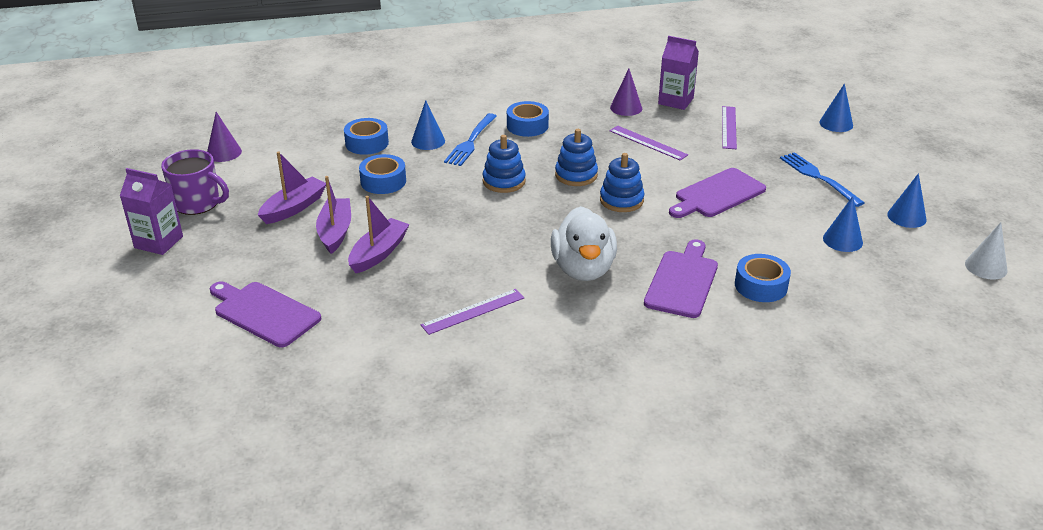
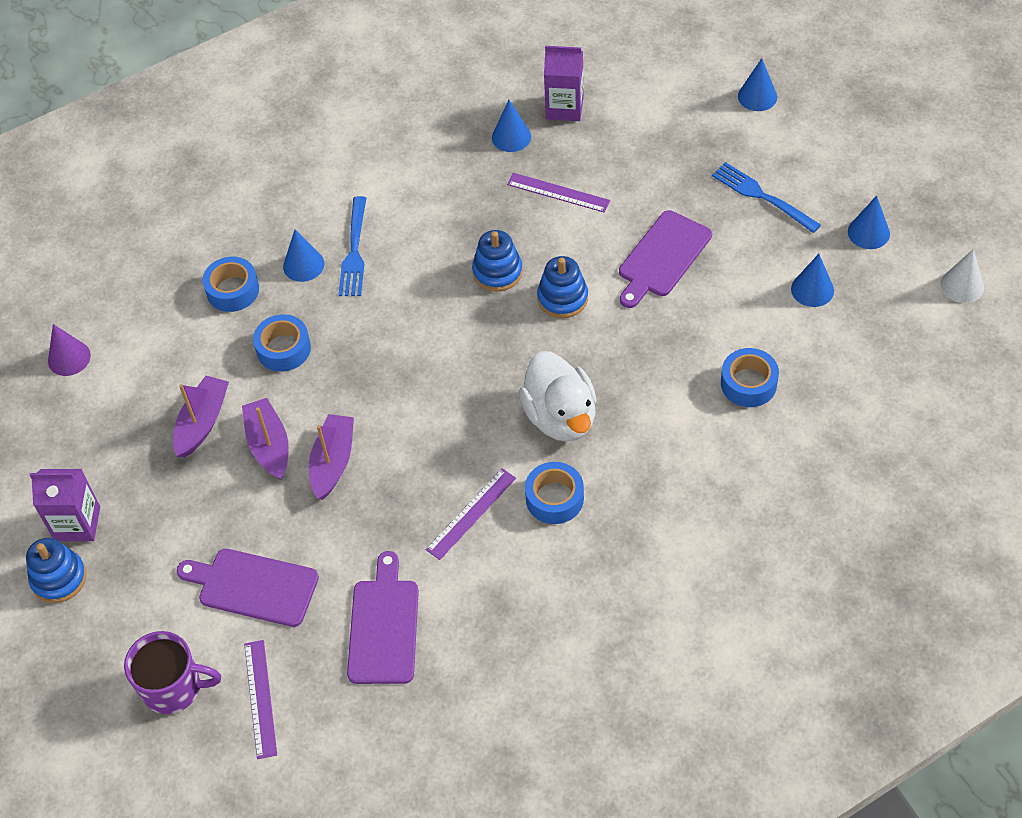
camera: 15 degrees left, 20 degrees up
(198, 203) = (87, 450): purple mug -> purple mug (174, 687)
(504, 181) = (421, 307): blue stacking toy -> blue stacking toy (59, 578)
(527, 126) = (408, 203): blue tape -> blue tape (554, 498)
(626, 108) = (511, 137): purple cone -> blue cone
(682, 281) = (668, 402): purple cutting board -> purple cutting board (384, 626)
(729, 127) = (640, 138): purple ruler -> purple ruler (260, 698)

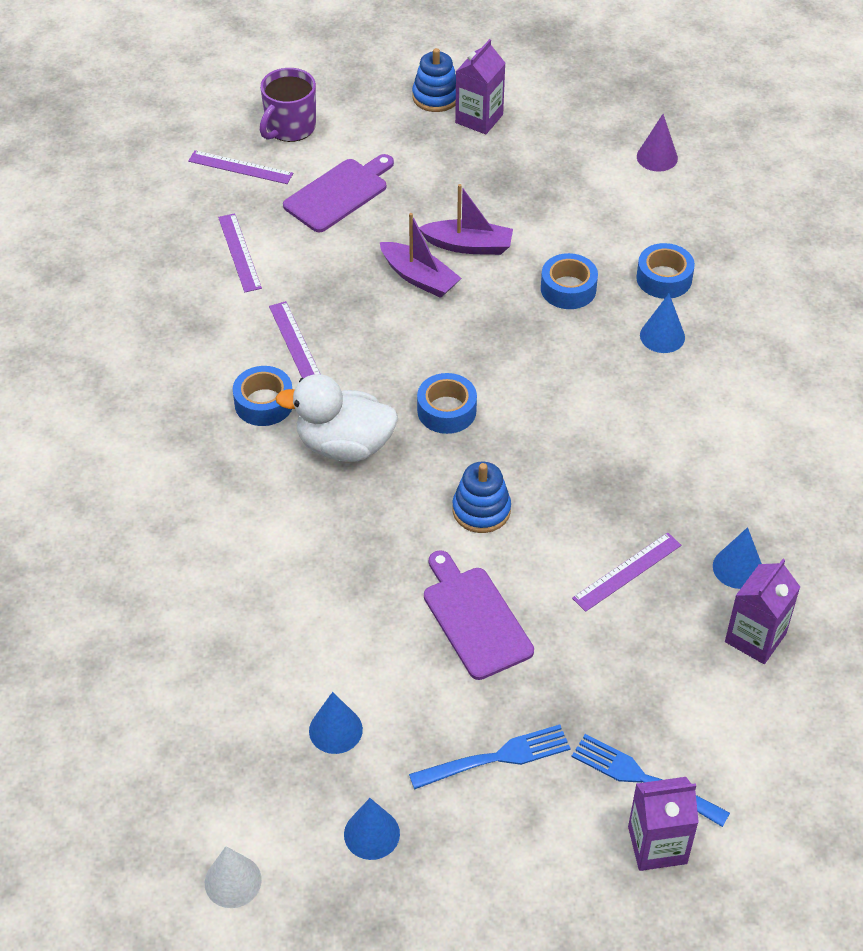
camera: 115 degrees right, 5 degrees down
(202, 422) = (524, 214): purple boat -> none
(354, 251) = (655, 378): blue fork -> blue fork (644, 779)
(384, 626) = (239, 252): purple cutting board -> purple ruler
(497, 272) = (551, 474): blue stacking toy -> none
(748, 383) = (266, 607): blue tape -> blue tape (446, 410)
(757, 96) = (657, 845): blue cone -> purple carton

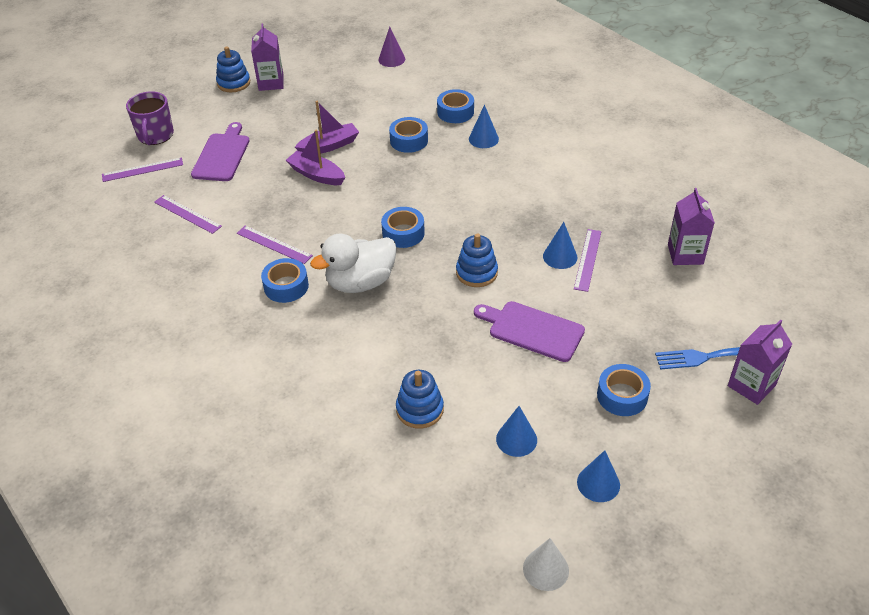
camera: 35 degrees left, 5 degrees down
(270, 632) = (420, 409): none -> blue stacking toy
(419, 278) = (316, 175): purple boat -> purple boat turned 150 degrees counterclockwise
(496, 758) = (622, 396): blue fork -> blue tape
(737, 568) = (640, 226): blue cone -> blue cone (560, 256)

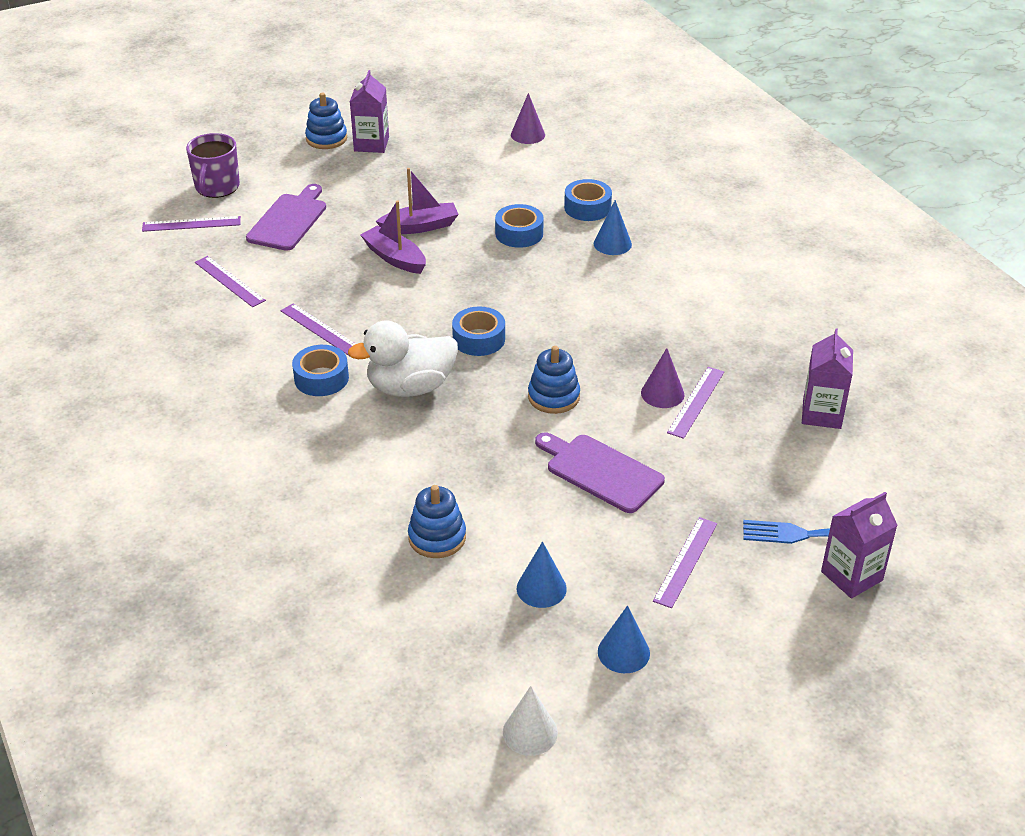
camera: 10 degrees right, 5 degrees down
(560, 256) = (662, 393): blue cone -> purple cone
(622, 396) = (685, 561): blue tape -> purple ruler

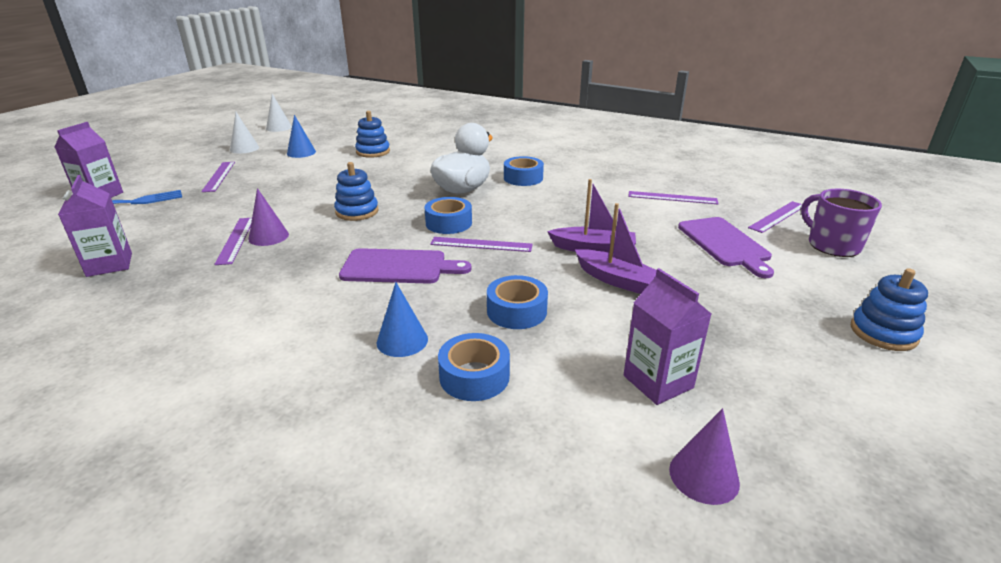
camera: 145 degrees right, 10 degrees down
(321, 330) = (565, 195): purple ruler -> purple ruler (481, 244)
(371, 144) = (833, 349): purple carton -> purple carton (658, 382)
(420, 226) = (617, 280): purple boat -> purple boat turned 90 degrees counterclockwise
(600, 471) = (295, 191): purple cutting board -> purple cutting board (399, 267)
(623, 652) = (244, 148): blue cone -> white cone

